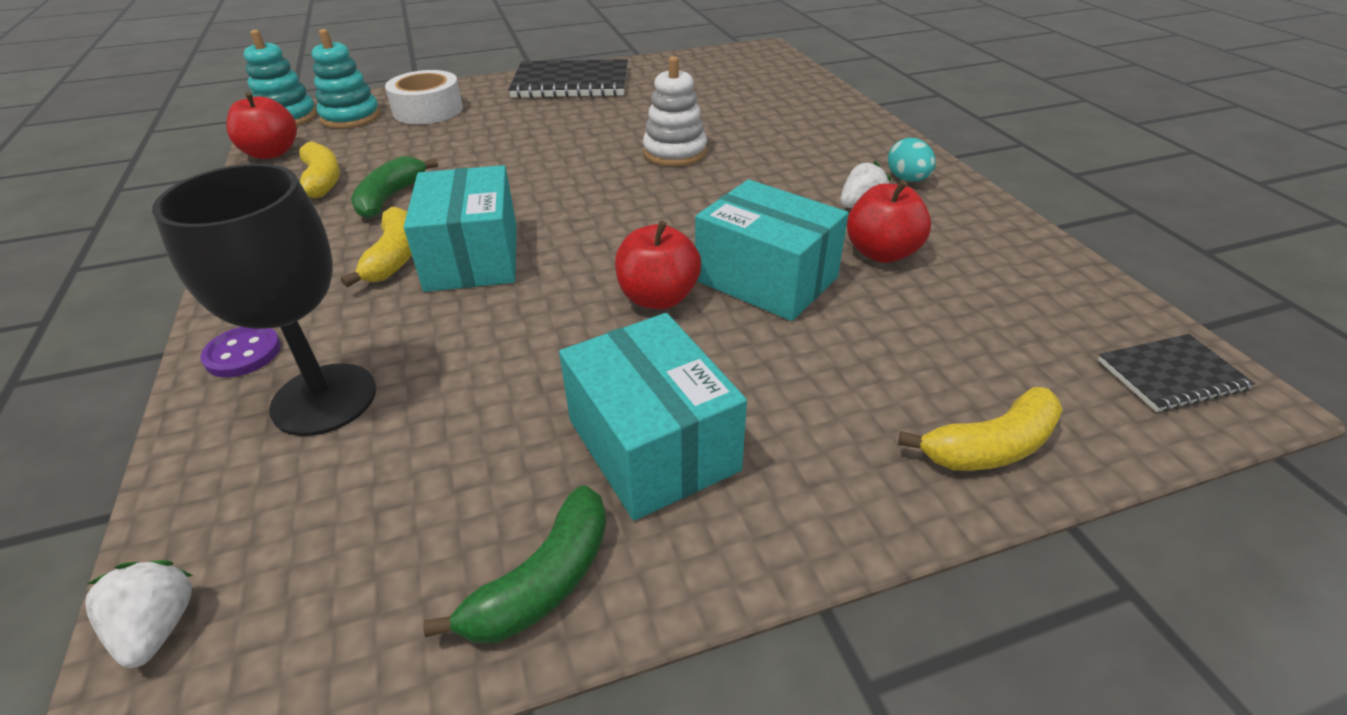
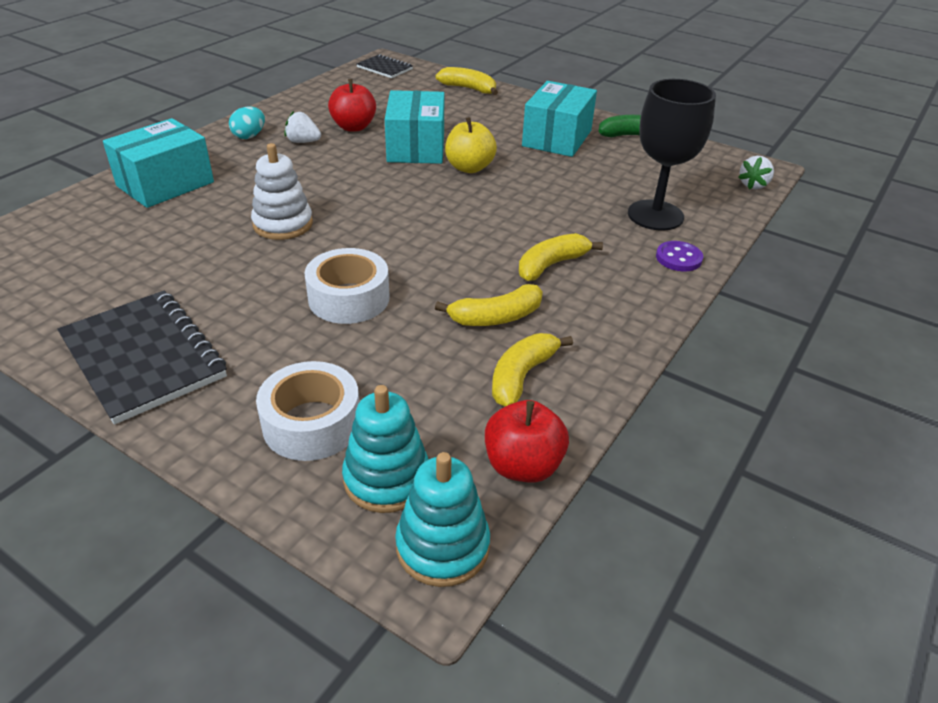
camera: 130 degrees left, 0 degrees up
(390, 197) = (496, 317): green banana -> yellow banana
(472, 257) = (512, 237): turquoise box -> turquoise box (165, 184)
(522, 150) = (349, 298): none -> white tape
(658, 298) = (469, 168): red apple -> yellow apple

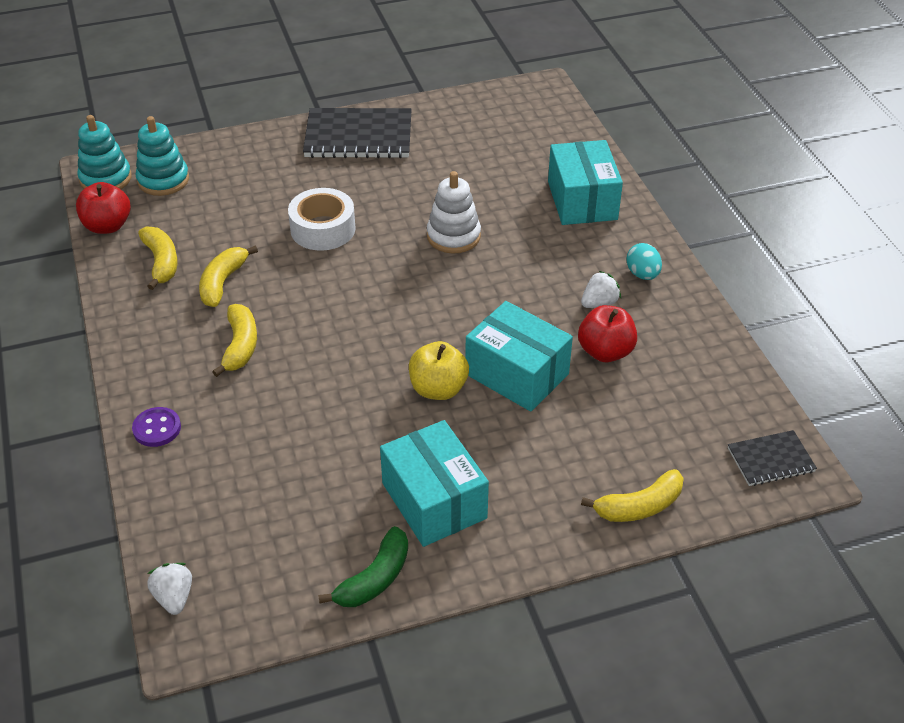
camera: 130 degrees right, 5 degrees up
(312, 423) = (231, 172): white tape -> none
(655, 215) = (222, 464): black goblet -> none

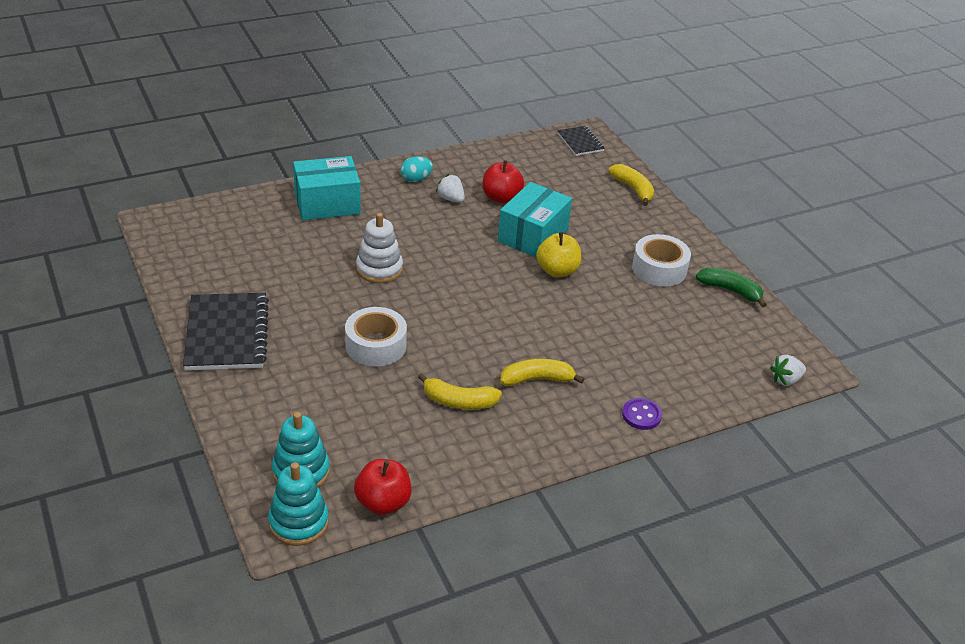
camera: 100 degrees left, 5 degrees down
(161, 262) = (436, 449): yellow banana -> none
(434, 500) = (659, 269): turquoise box -> white tape

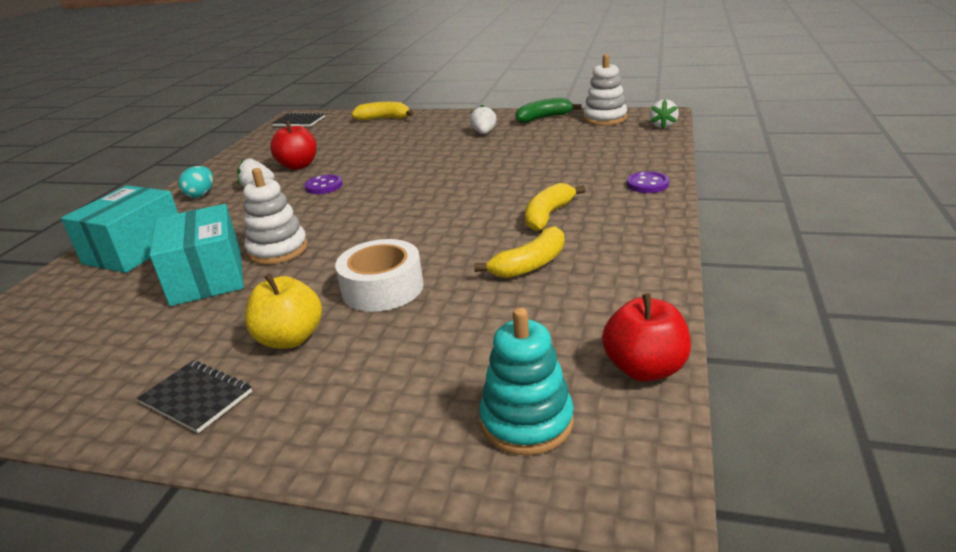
camera: 45 degrees left, 10 degrees down
(226, 334) = (196, 398): black notebook -> black notebook, size x0.53
(299, 522) = (625, 461): turquoise stacking toy -> none
(481, 233) = (324, 186): none -> purple button
(533, 235) = (366, 166): turquoise box -> turquoise box (207, 277)
(557, 271) = (424, 169): yellow apple -> yellow apple (290, 339)
(659, 269) = (484, 133): white tape -> white strawberry
(768, 332) = (605, 118): none -> white stacking toy

